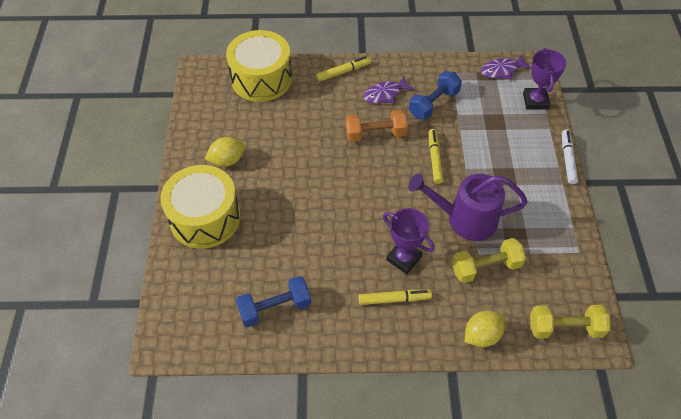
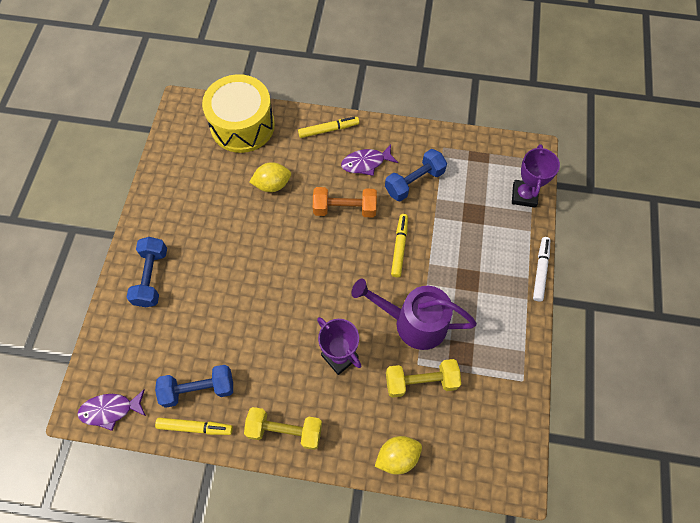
camera: 10 degrees right, 10 degrees up
(205, 218) = (152, 277): yellow drum -> blue dumbbell
(227, 160) = (187, 215): yellow lemon -> yellow lemon (272, 184)
(394, 299) = (319, 400): yellow marker -> yellow marker (195, 427)
(502, 70) = (497, 153): purple fish -> purple fish (110, 410)
(564, 328) = (485, 464): yellow dumbbell -> yellow dumbbell (285, 430)

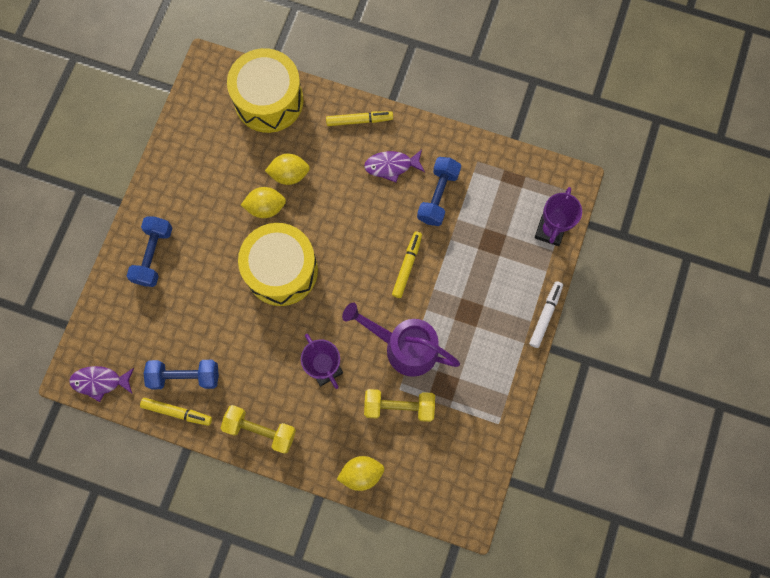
camera: 10 degrees right, 10 degrees up
(255, 216) = (266, 207): none -> yellow lemon
(279, 271) = (281, 270): none -> yellow drum
(345, 209) = (359, 214): orange dumbbell -> none
(414, 182) = (438, 196): blue dumbbell -> blue dumbbell turned 45 degrees counterclockwise

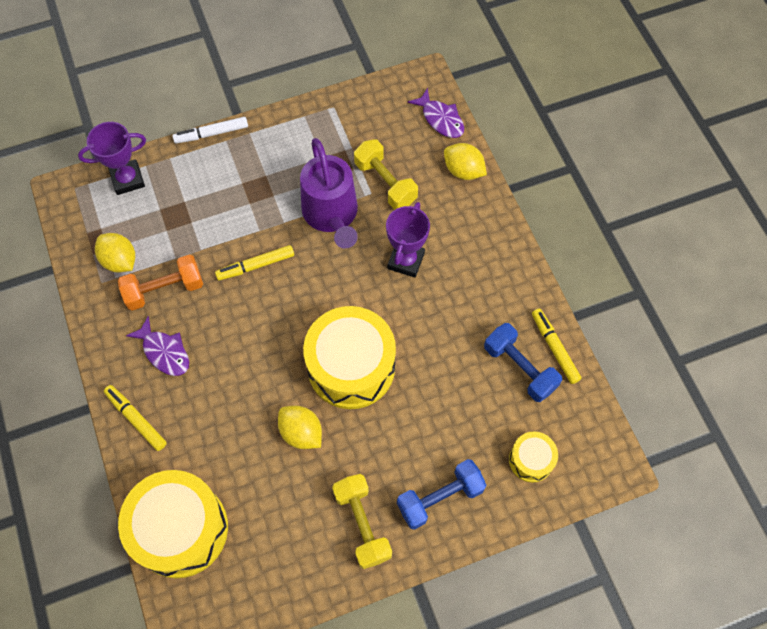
camera: 130 degrees left, 10 degrees down
(100, 382) = (595, 438): purple fish -> purple fish (440, 119)
(124, 329) = (531, 460): none -> yellow drum
(260, 430) = (503, 269): yellow dumbbell -> yellow dumbbell (362, 524)
(289, 174) = (248, 439): yellow lemon -> yellow lemon (120, 261)
(438, 196) = (164, 289): blue dumbbell -> orange dumbbell

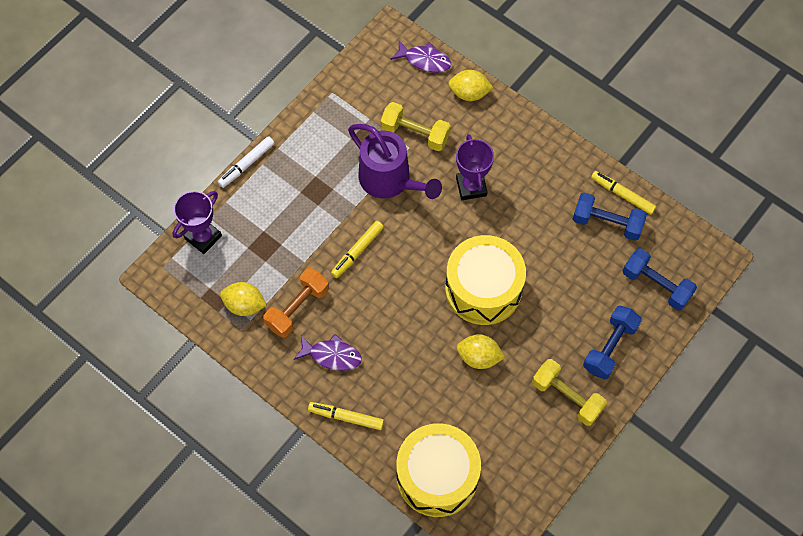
camera: 30 degrees left, 0 degrees up
(531, 460) = (656, 285): yellow drum -> blue dumbbell

